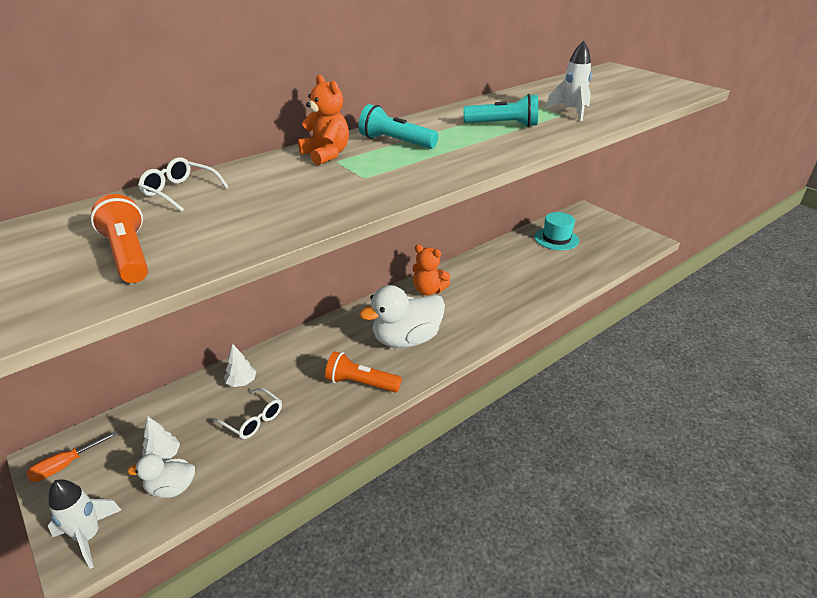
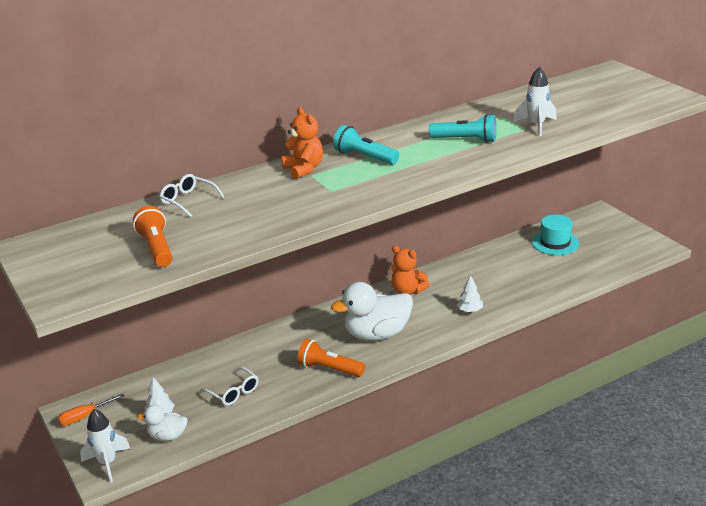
camera: 10 degrees right, 5 degrees down
(241, 382) = (225, 363): white tree -> white tree (470, 311)

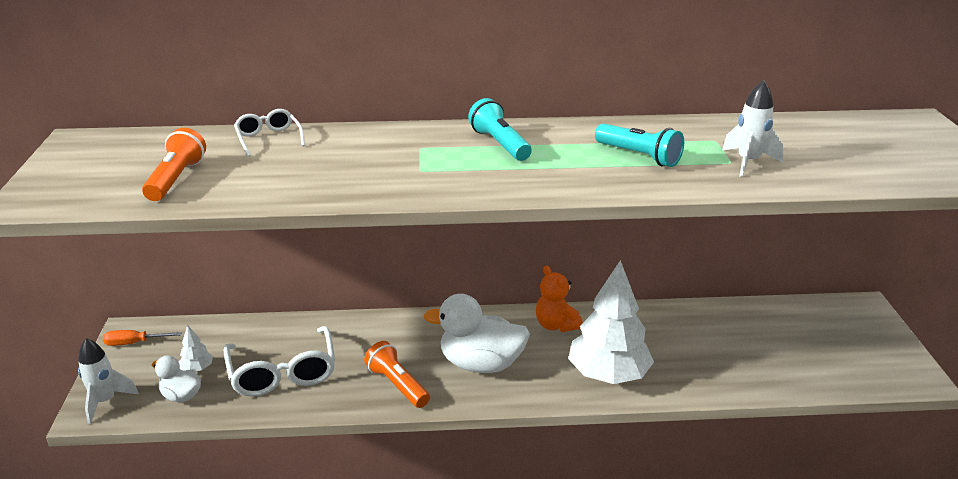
camera: 25 degrees right, 0 degrees up
(234, 392) = (283, 373): white glasses -> white glasses, size x1.83
(304, 169) = (420, 139): orange teddy bear -> none
(470, 311) = (608, 375): white tree -> white tree, size x2.45
(555, 243) = (779, 327): turquoise hat -> none

